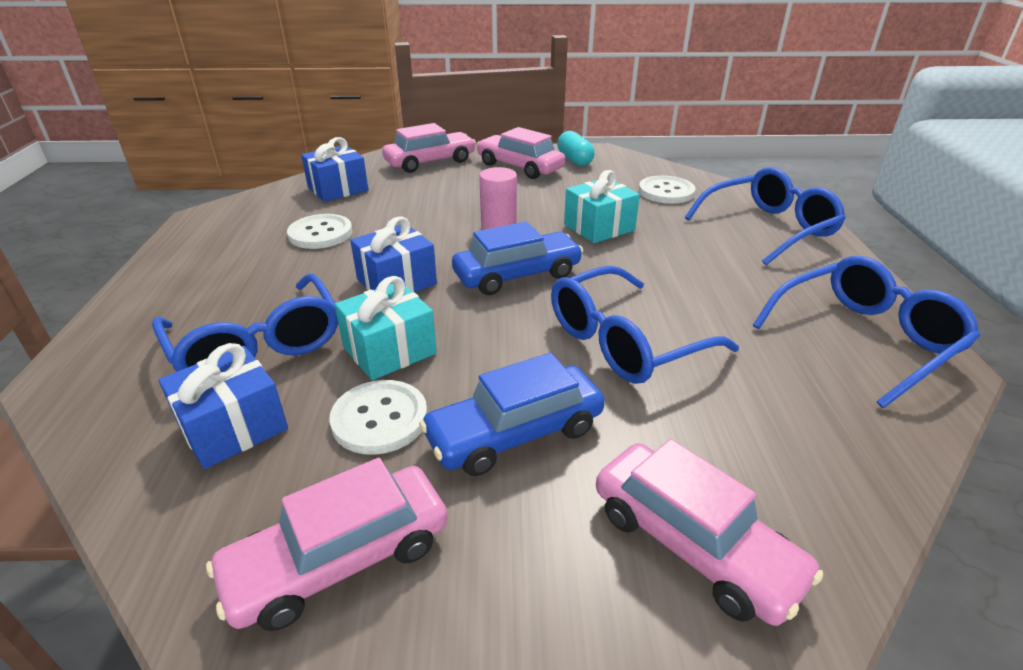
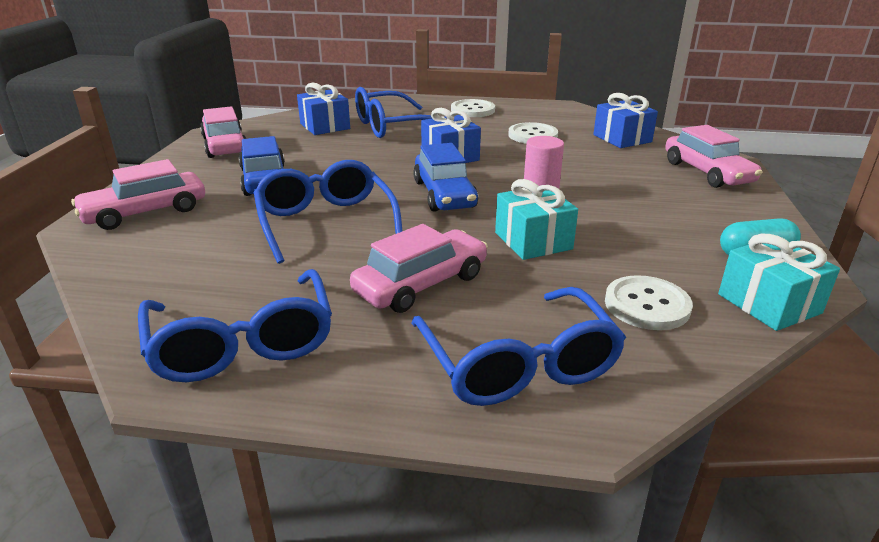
camera: 100 degrees right, 5 degrees down
(380, 419) = (305, 151): white button -> white button (472, 110)
(389, 350) = (366, 154): turquoise gift -> turquoise gift (769, 303)
(519, 167) = (710, 216): pink car -> pink car (421, 284)

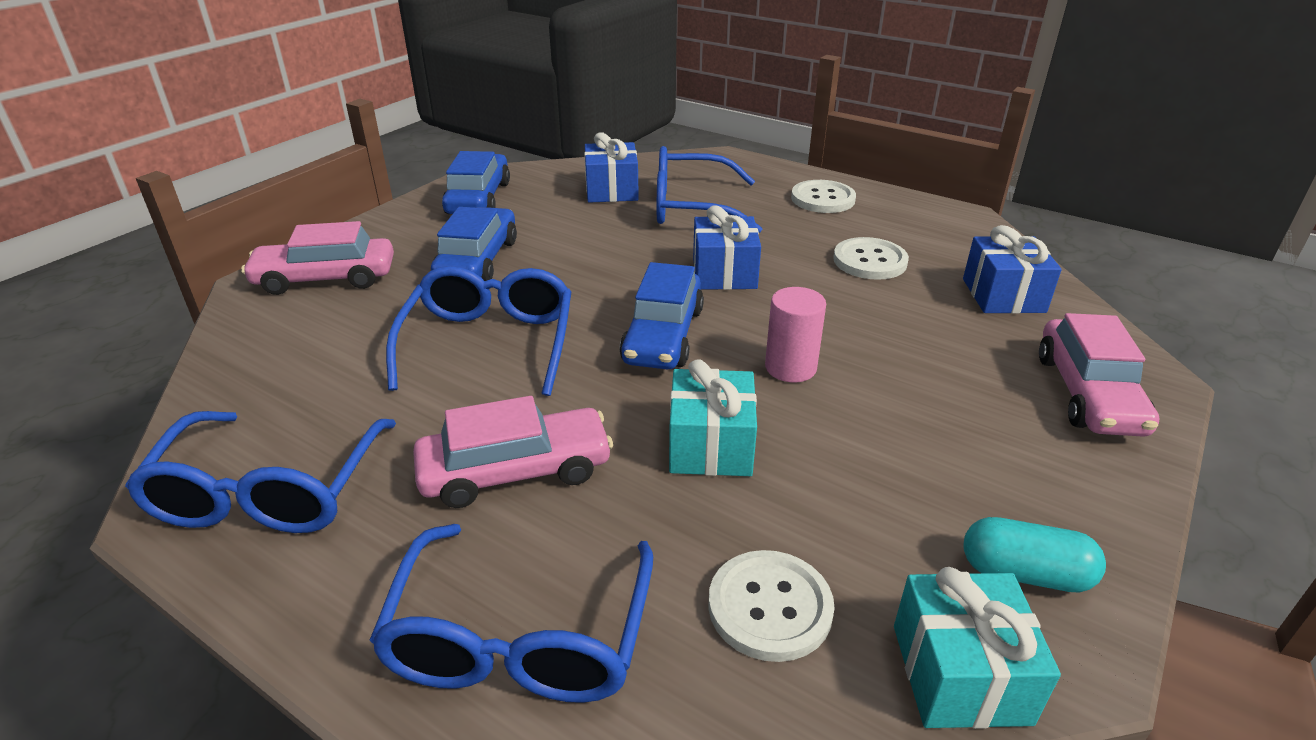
camera: 25 degrees right, 5 degrees up
(225, 145) = (478, 198): pink car -> blue car

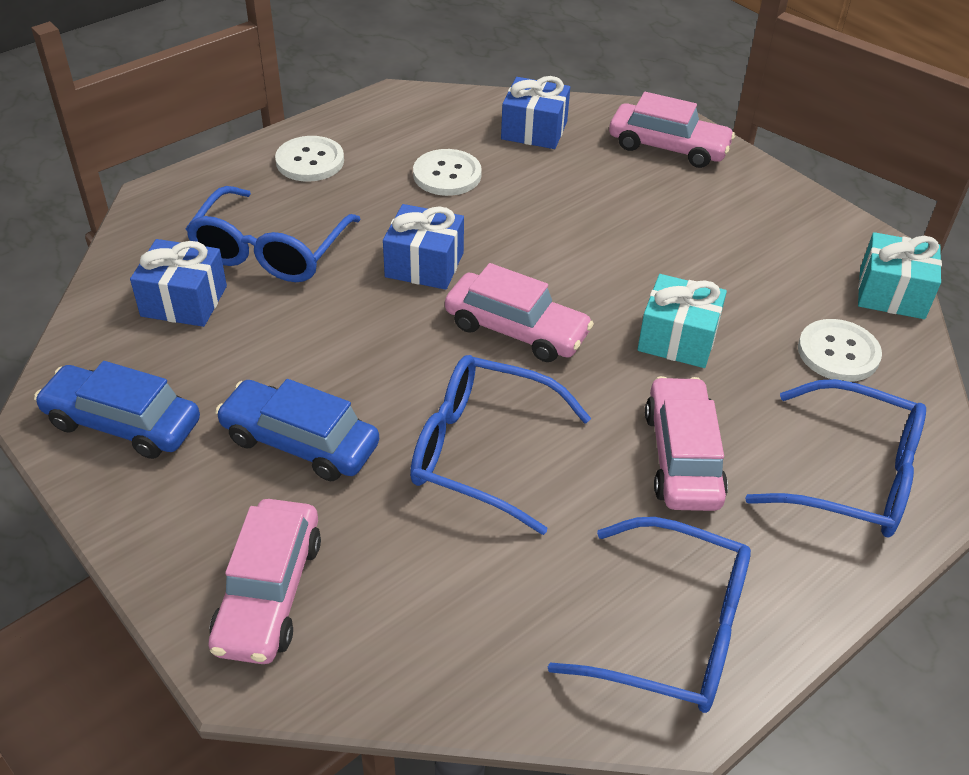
camera: 75 degrees left, 10 degrees up
(663, 335) = (516, 330): blue car -> pink car
(790, 367) = (592, 269): pink cylinder -> none
(1024, 574) = (824, 242): turquoise capsule -> none

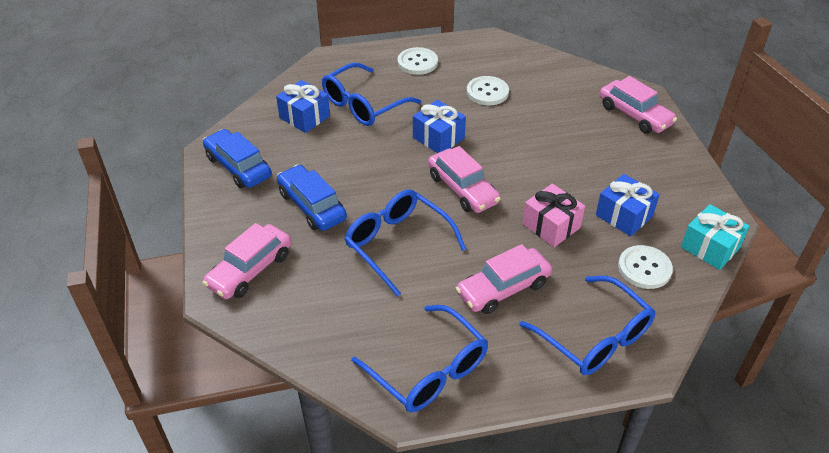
camera: 30 degrees right, 0 degrees up
(534, 130) = (558, 81): blue gift -> blue gift (624, 215)
(677, 339) = (551, 226): turquoise gift -> pink gift
(682, 457) = (503, 288): pink car -> pink car turned 150 degrees counterclockwise

